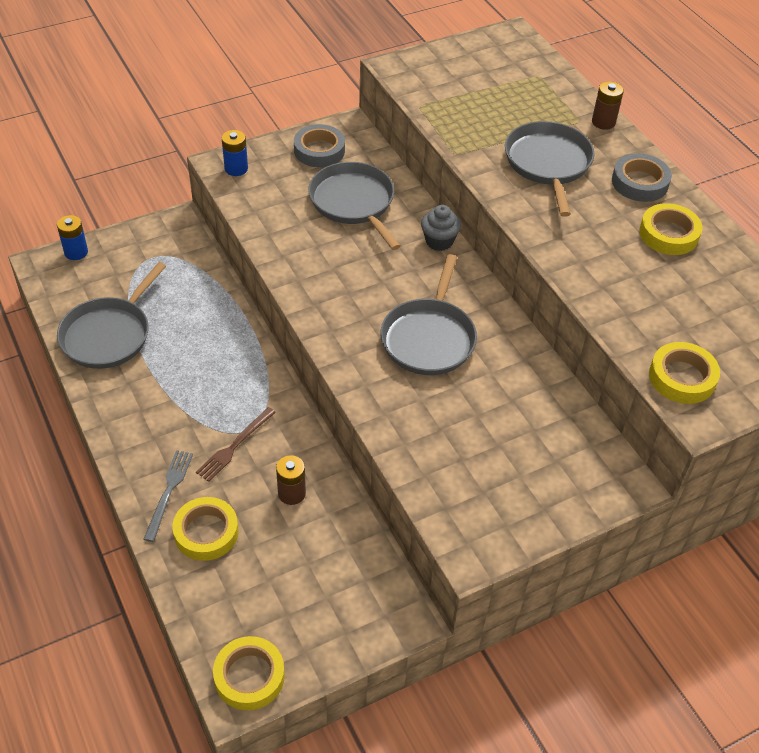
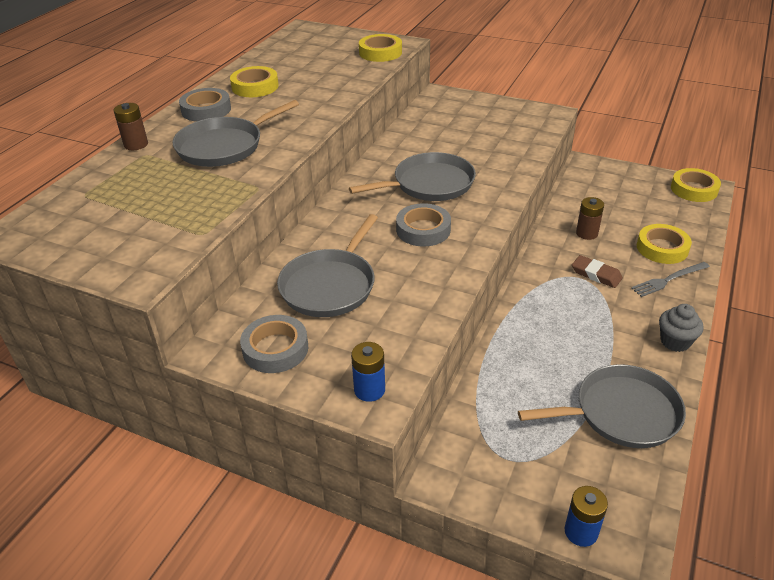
camera: 125 degrees left, 10 degrees down
(235, 446) = (596, 274): brown fork -> brown eraser
(364, 289) = (423, 230): none -> grey tape
(439, 241) = (326, 222): grey cupcake -> grey cupcake (675, 341)

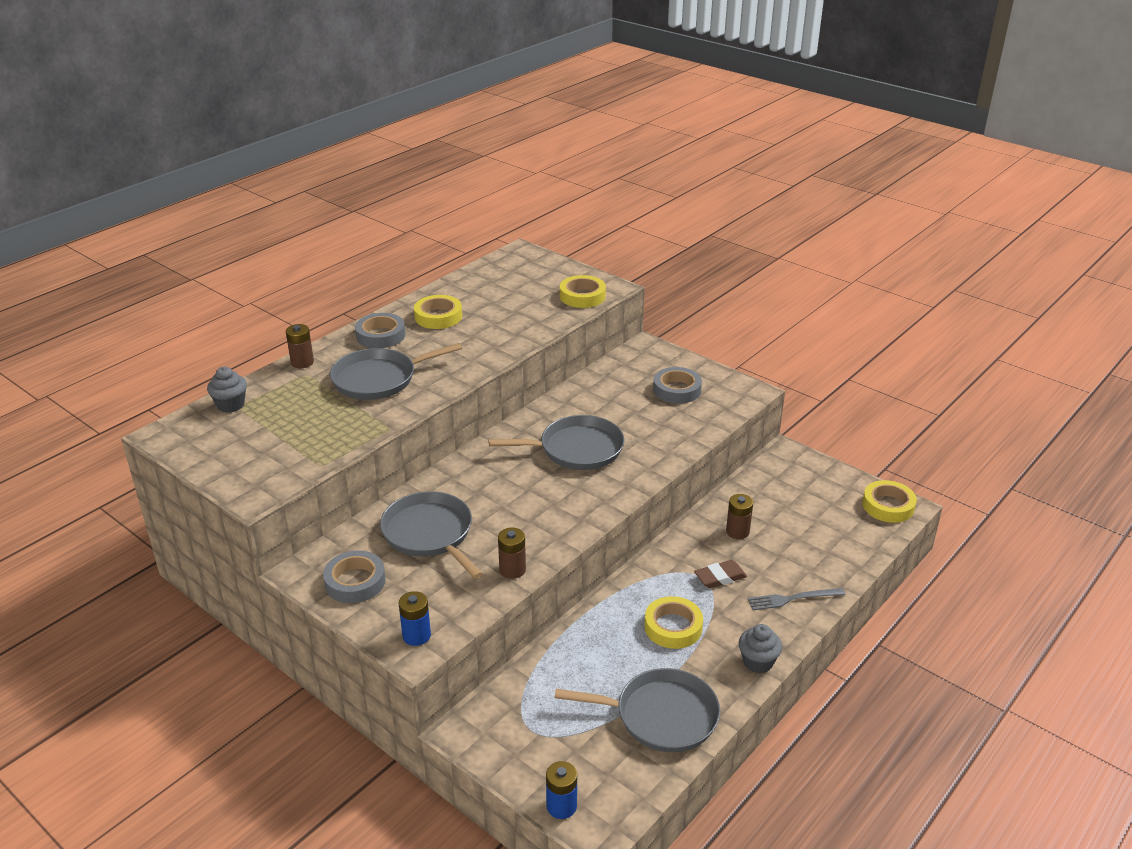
camera: 15 degrees right, 5 degrees down
(74, 195) = (230, 405): none -> grey cupcake
(330, 286) = (430, 534): grey pan -> grey pan turned 105 degrees clockwise
(423, 230) = (544, 496): grey tape -> grey tape (677, 390)
(432, 302) = (512, 570): none -> brown battery
(596, 274) = (720, 577): brown eraser -> brown eraser turned 75 degrees counterclockwise
(662, 248) = (808, 564): yellow tape -> yellow tape (673, 627)

